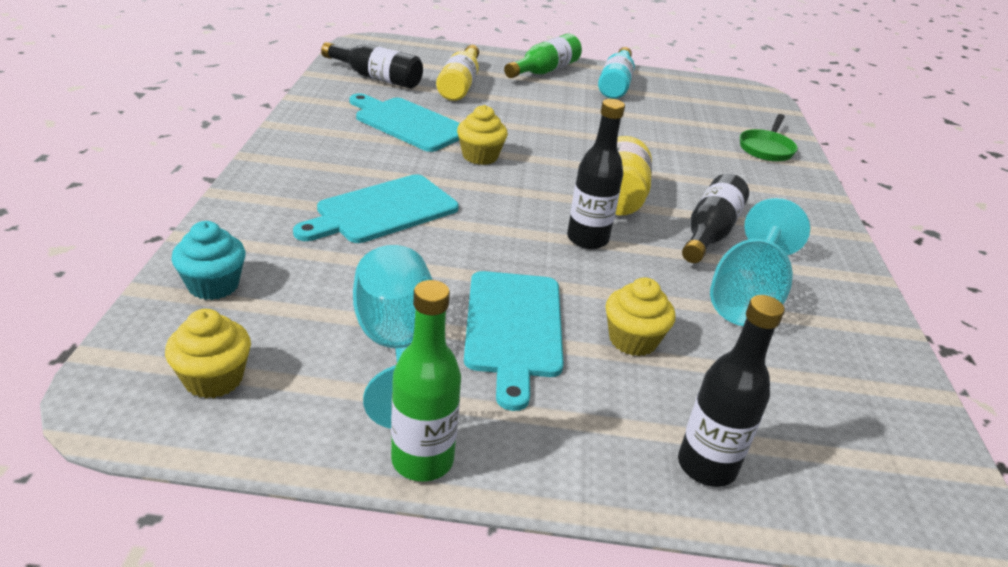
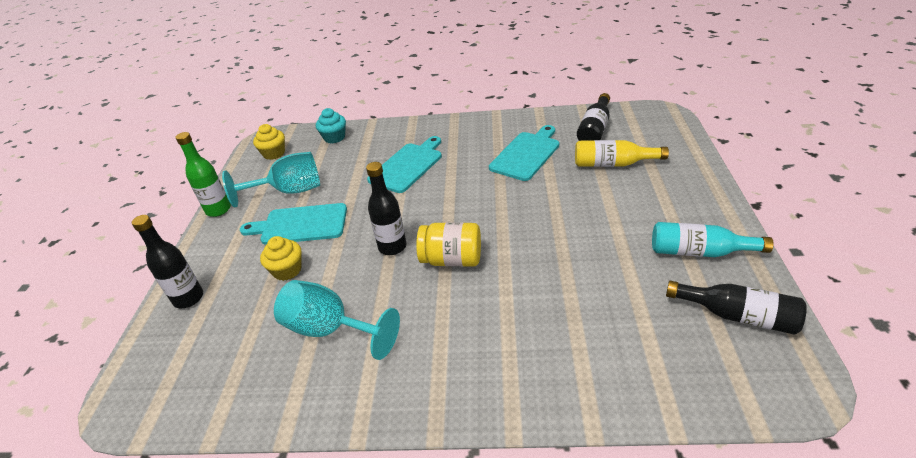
camera: 95 degrees right, 5 degrees up
(382, 211) = (408, 166): turquoise cutting board -> turquoise cutting board turned 75 degrees clockwise
(480, 156) = (491, 189): yellow cupcake -> none
(544, 71) = (690, 203): green bottle -> none
(709, 233) = (414, 313): black bottle -> black bottle (737, 316)
(766, 148) = (609, 376): green pan -> none

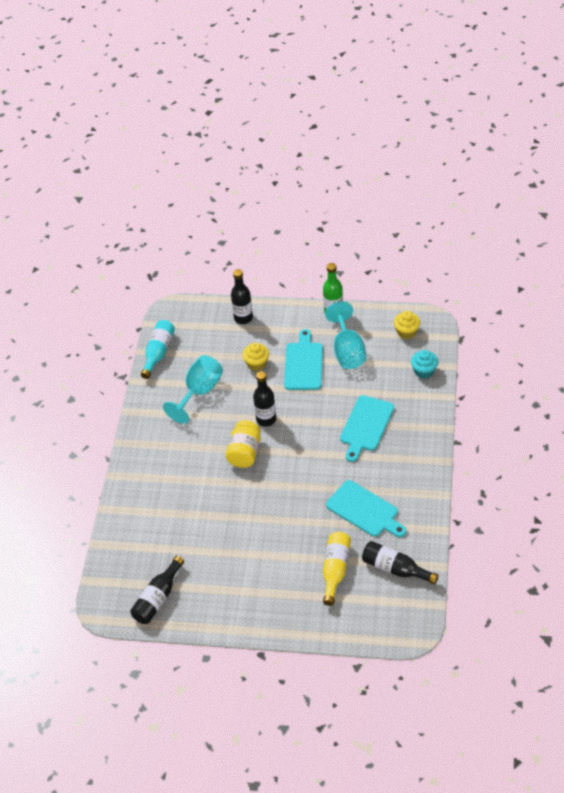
camera: 95 degrees right, 10 degrees up
(408, 166) = (366, 426): turquoise cutting board -> turquoise cutting board turned 75 degrees clockwise
(699, 252) = (217, 597): turquoise bottle -> turquoise bottle (158, 353)

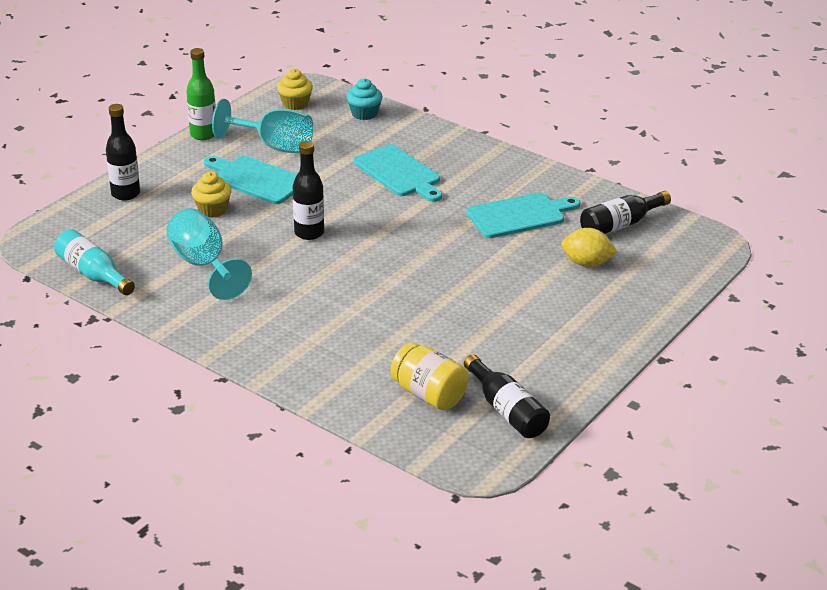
camera: 65 degrees left, 15 degrees down
(245, 453) = (343, 265): yellow jar -> yellow jar (429, 394)
(335, 570) = (586, 263): yellow bottle -> yellow lemon

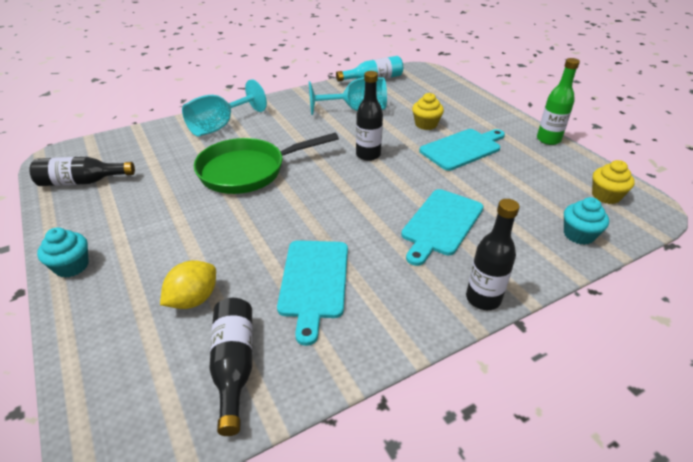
camera: 115 degrees right, 5 degrees up
(125, 194) = (464, 99): black bottle -> black bottle (483, 298)
(274, 146) = (518, 167): turquoise goblet -> turquoise goblet (219, 126)
(397, 300) = (248, 171): none -> green pan
(399, 173) = (441, 224): turquoise cutting board -> turquoise cutting board turned 45 degrees counterclockwise
(429, 394) = (138, 156): yellow jar -> none
(614, 343) = (72, 266): none -> turquoise cupcake

